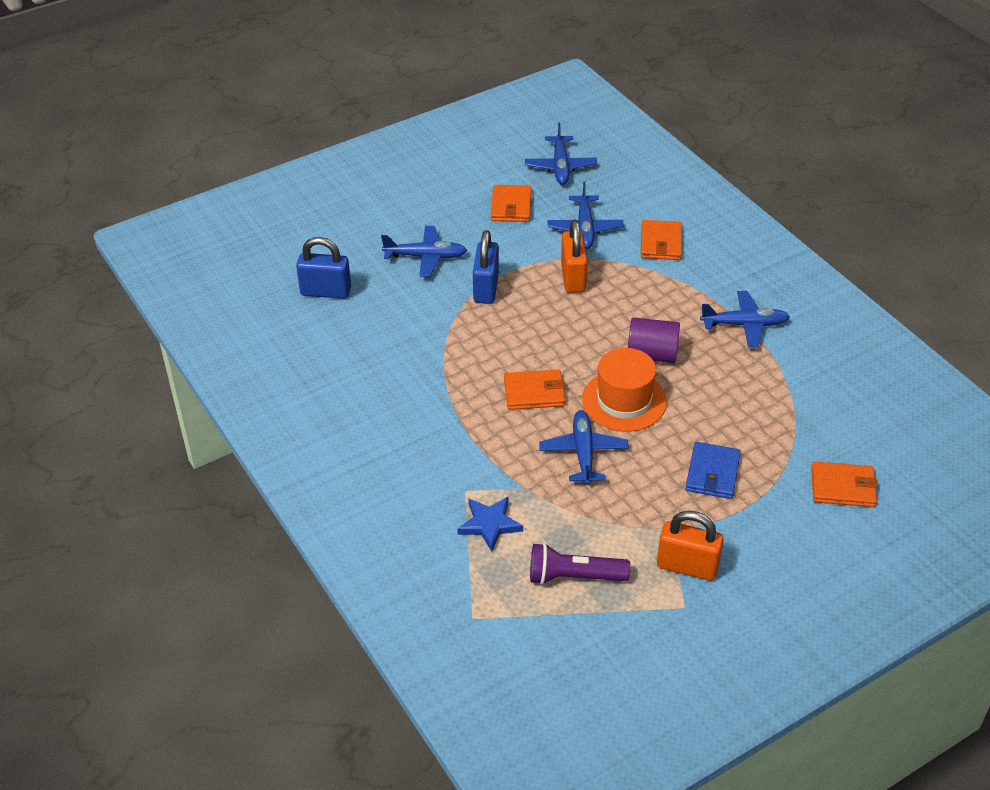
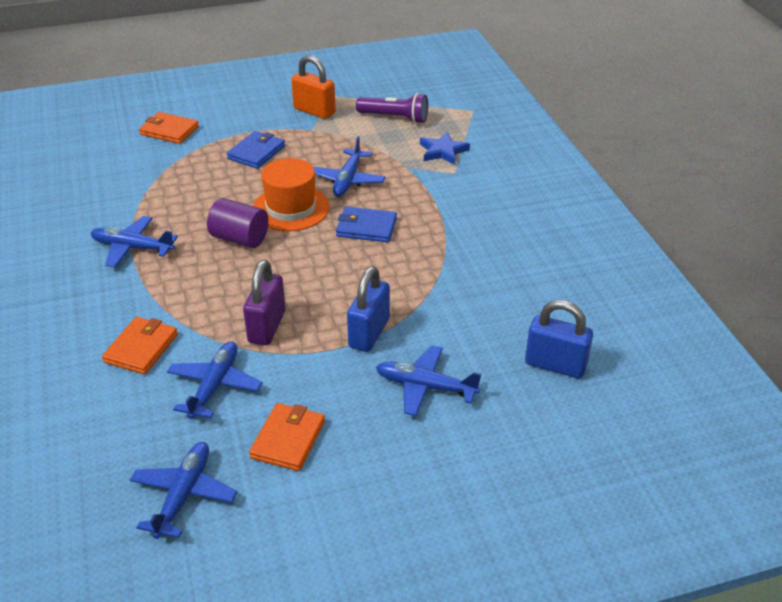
camera: 165 degrees left, 5 degrees down
(534, 392) = (366, 227): orange wallet -> blue wallet
(573, 277) = (267, 327): orange padlock -> purple padlock

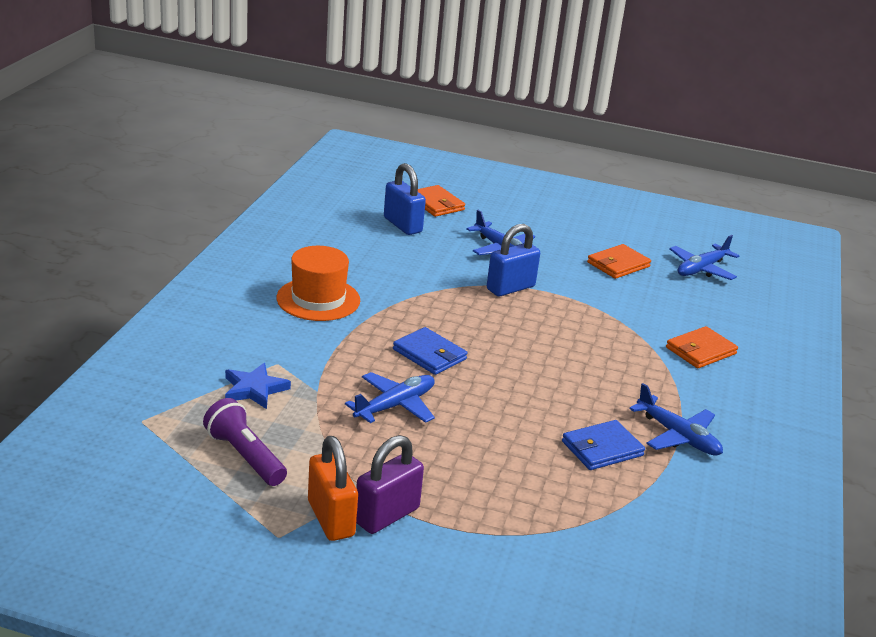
camera: 150 degrees left, 10 degrees down
(169, 131) = (557, 584): orange wallet -> orange wallet (436, 204)
(215, 385) = (652, 307): blue plane -> none
(240, 239) = (561, 397): purple cylinder -> none
(256, 152) = (465, 489): blue wallet -> blue wallet (602, 449)
(267, 327) = (587, 323): purple padlock -> purple padlock (387, 515)
(291, 208) = (485, 404): orange hat -> orange hat (318, 299)

